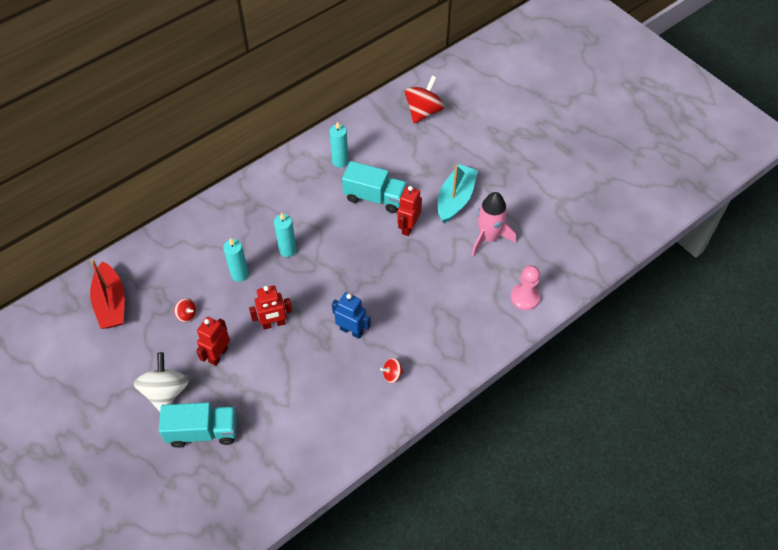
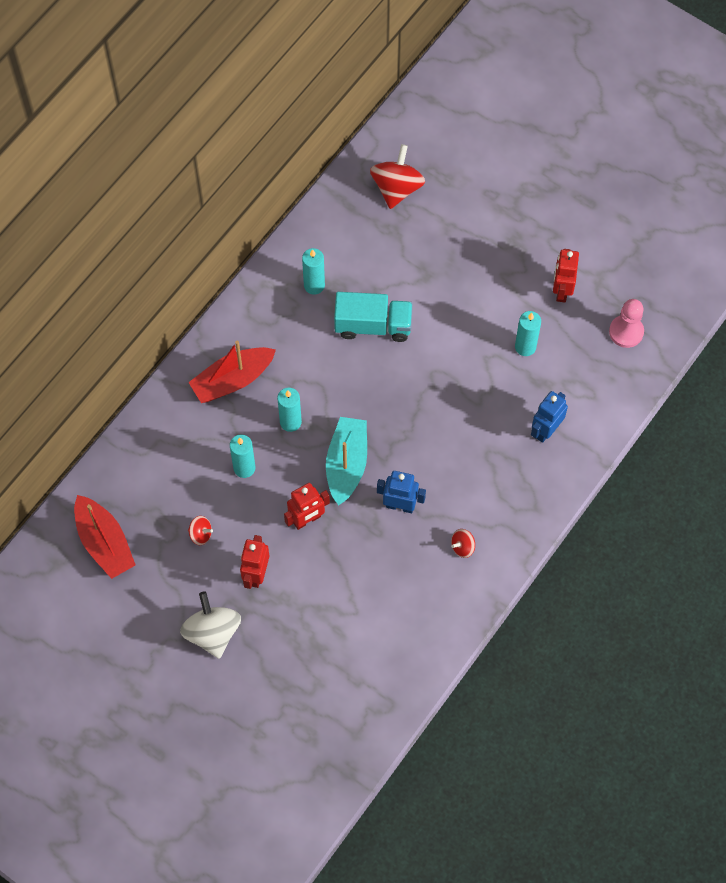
camera: 15 degrees left, 10 degrees up
(203, 431) = (272, 667): turquoise truck -> none
(255, 211) = (232, 380): none -> red boat
(408, 227) = (426, 356): red robot -> red robot (561, 290)
(455, 199) = (472, 304): turquoise boat -> turquoise boat (346, 464)
(487, 301) = (546, 430): none -> blue robot
(488, 237) = (525, 347): pink rocket -> turquoise candle
(525, 297) = (587, 414): pink pawn -> pink pawn (626, 332)

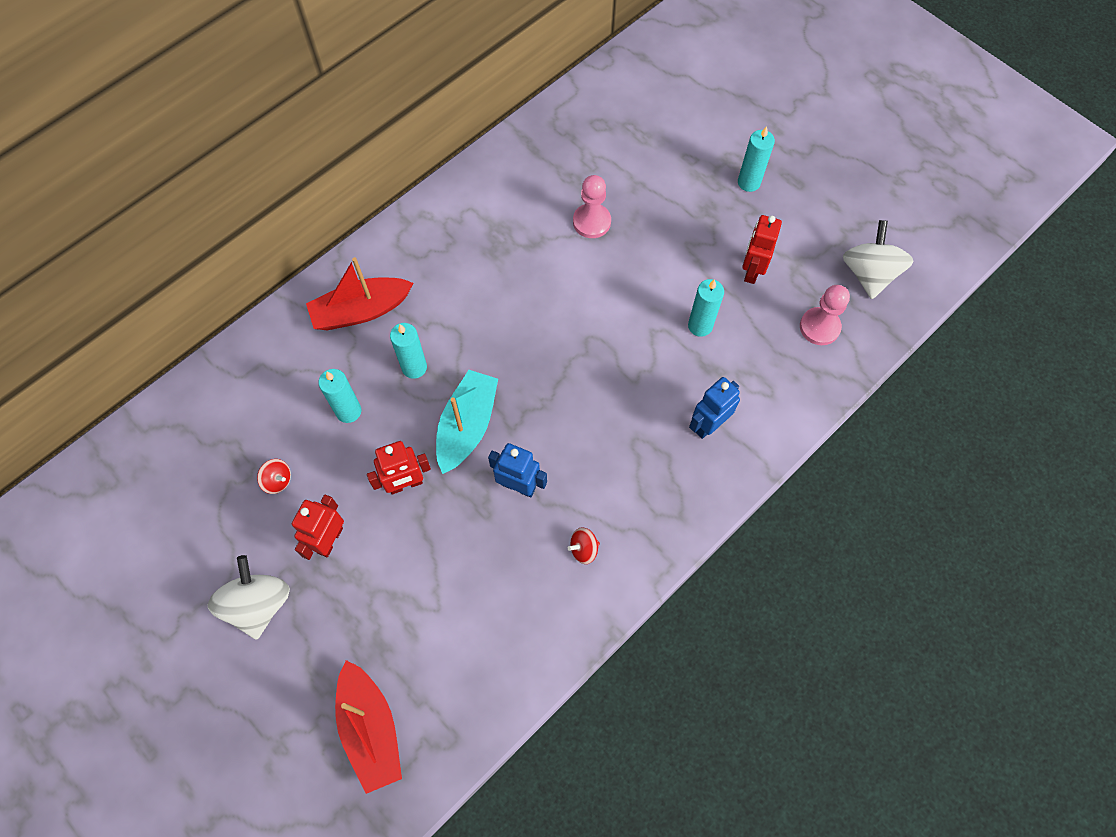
camera: 10 degrees right, 0 degrees up
(104, 542) = (165, 472): red boat -> red boat (371, 729)
(314, 285) = (476, 224): turquoise candle -> turquoise candle (749, 182)
(373, 325) = (532, 276): turquoise truck -> none
(397, 188) = (588, 138): red spinning top -> none
(415, 268) = (591, 222): none -> pink pawn
(662, 278) = (869, 274): none -> white spinning top

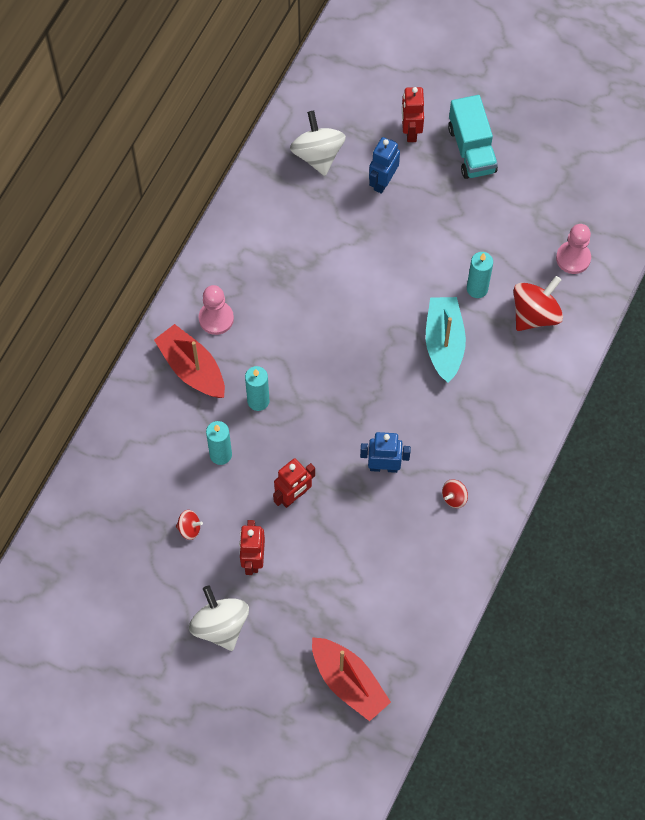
camera: 20 degrees left, 0 degrees up
(361, 311) = (192, 368): red boat -> red boat turned 90 degrees clockwise
(467, 426) = (322, 434): turquoise boat -> turquoise boat (444, 343)
(591, 222) = (353, 227): pink pawn -> pink pawn (216, 318)
(708, 425) = (513, 368): blue robot -> blue robot (383, 181)
(749, 182) = (471, 149): turquoise candle -> turquoise truck
(752, 270) = (502, 227): red robot -> red robot (410, 131)
(754, 374) = (535, 314): none -> red spinning top
(869, 274) = (597, 199): white spinning top -> white spinning top (318, 155)

